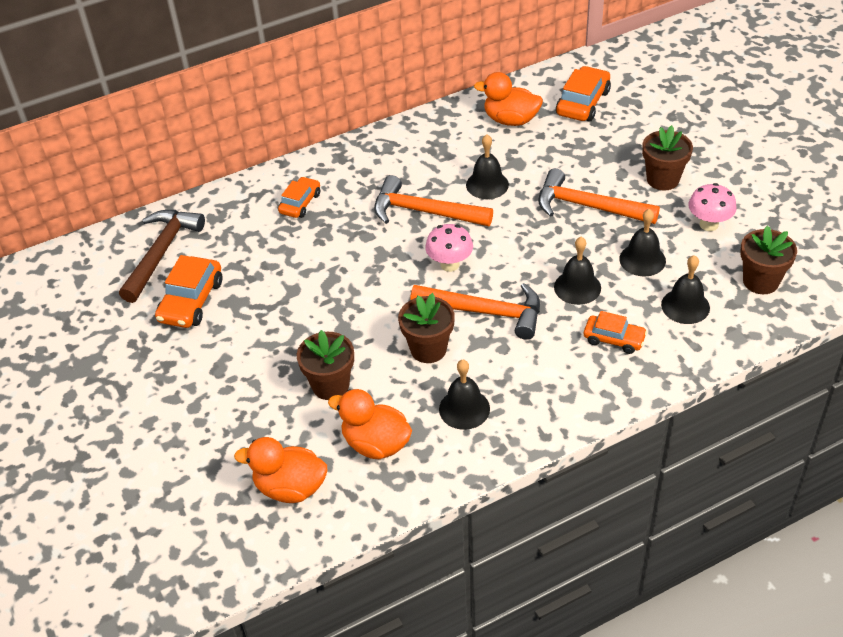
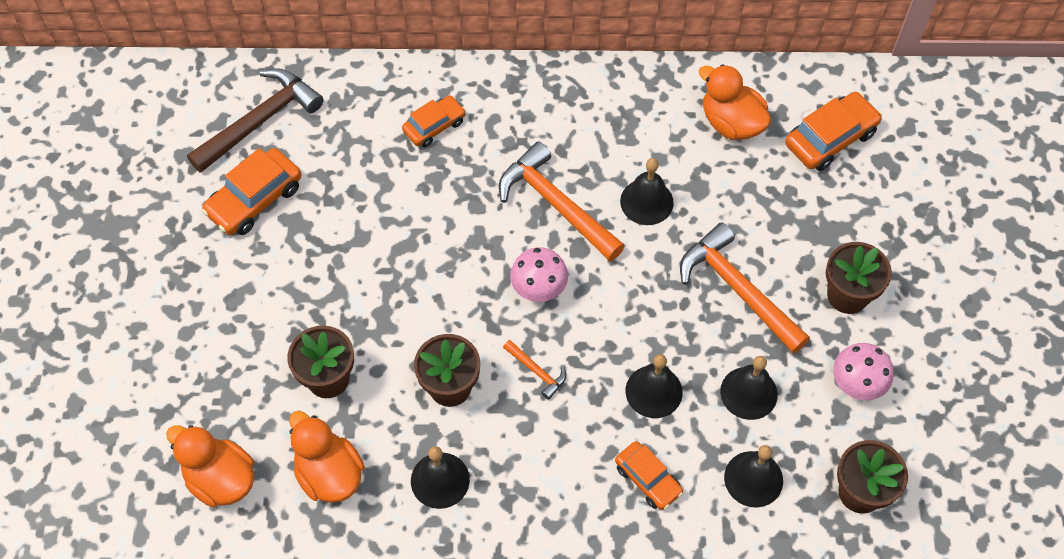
camera: 25 degrees right, 15 degrees up
(486, 312) = (537, 372): orange hammer -> orange hammer, size x0.47

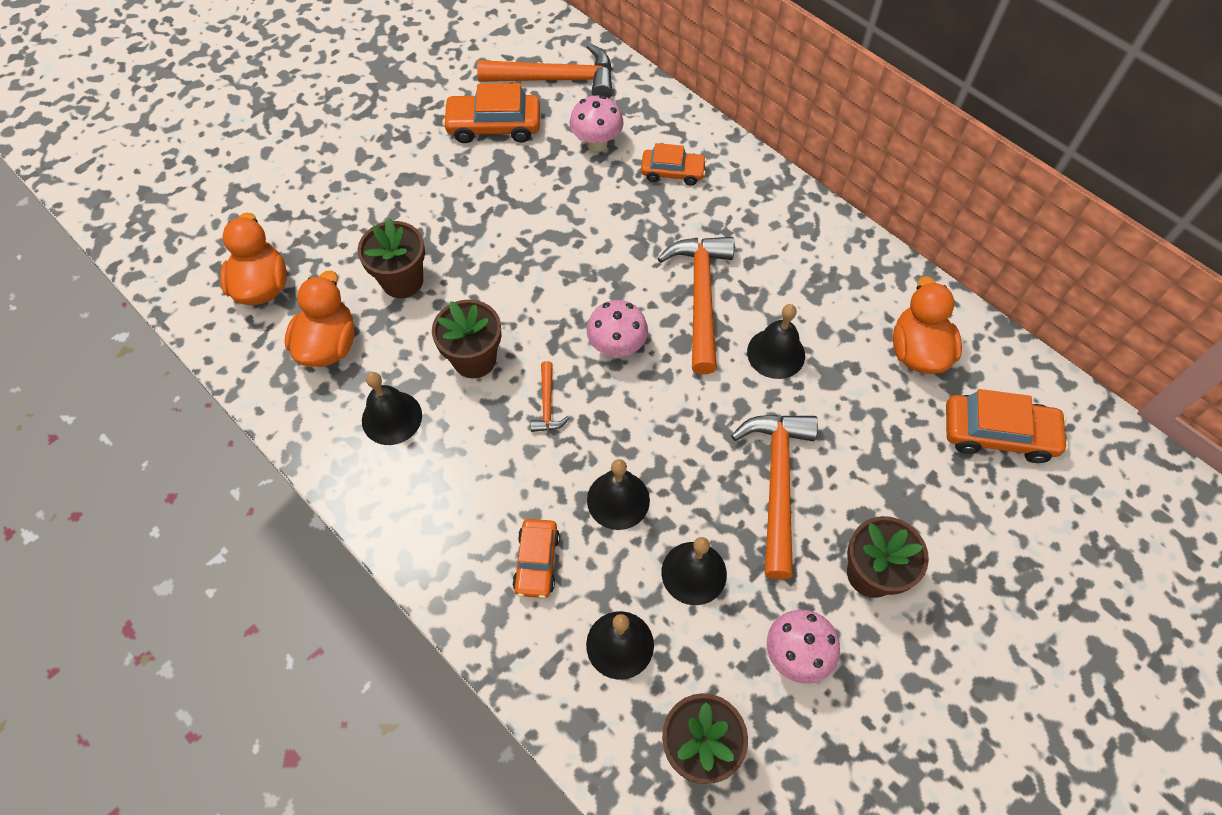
camera: 45 degrees right, 0 degrees up
(260, 121) = (557, 79): brown hammer -> orange hammer
(352, 149) = (596, 143): none -> pink mushroom

